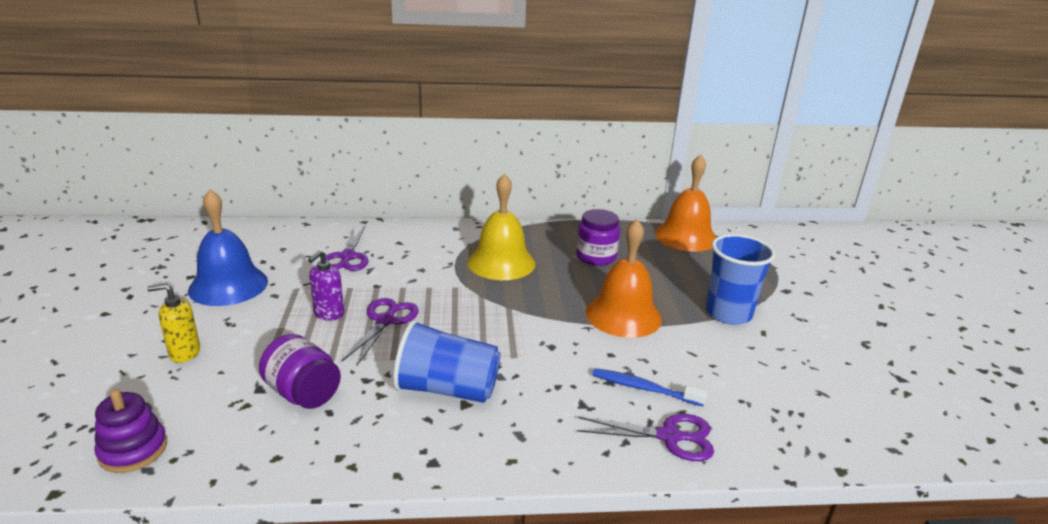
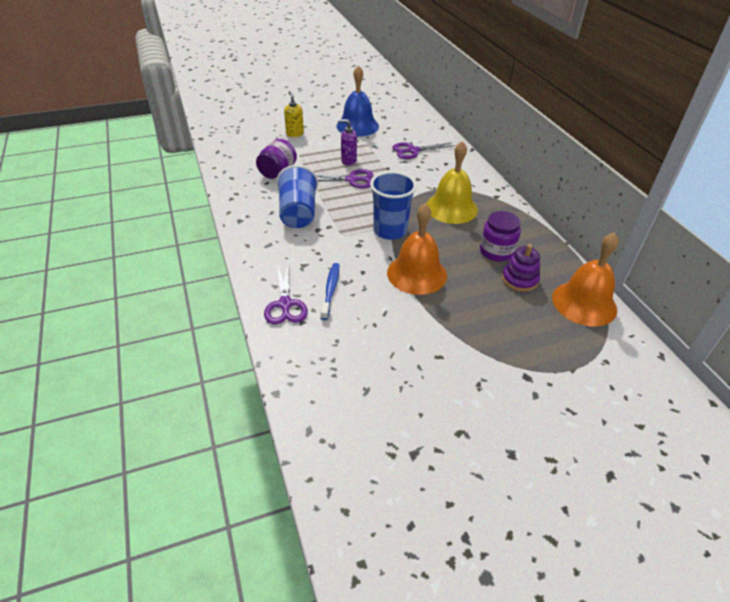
camera: 75 degrees right, 15 degrees up
(133, 450) = (227, 145): purple stacking toy -> purple stacking toy (519, 279)
(728, 313) = (456, 334): blue cup -> blue cup (390, 231)

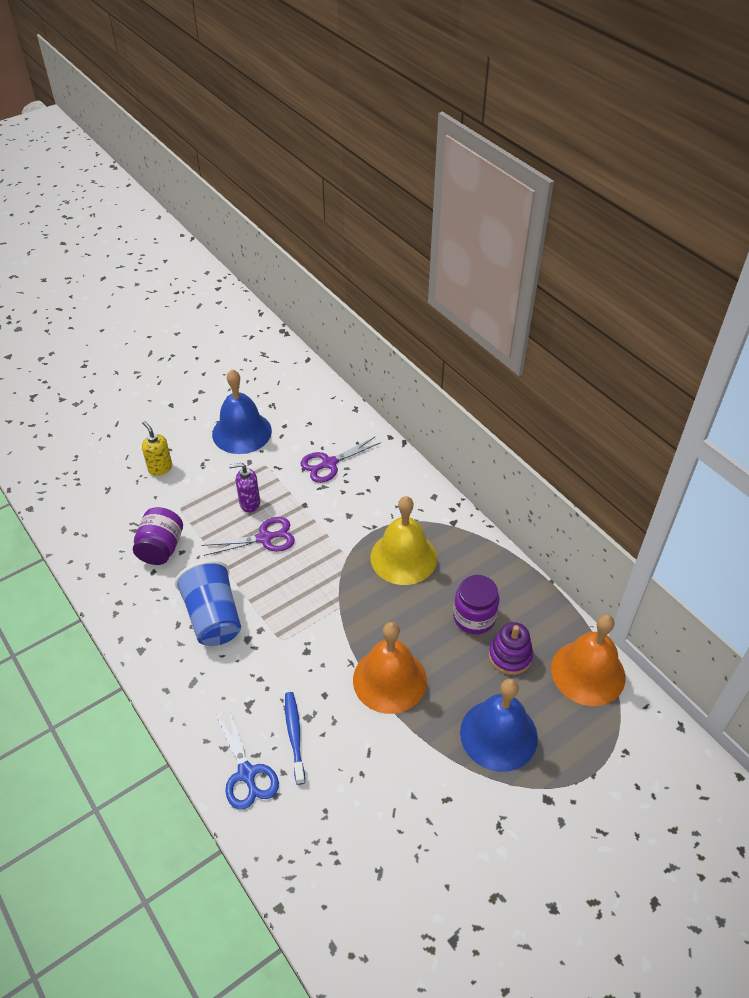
camera: 15 degrees left, 5 degrees up
(285, 304) = (247, 774): purple scissors -> blue scissors
(390, 231) = (338, 617): blue cup -> none
(496, 325) = (498, 734): none -> blue bell

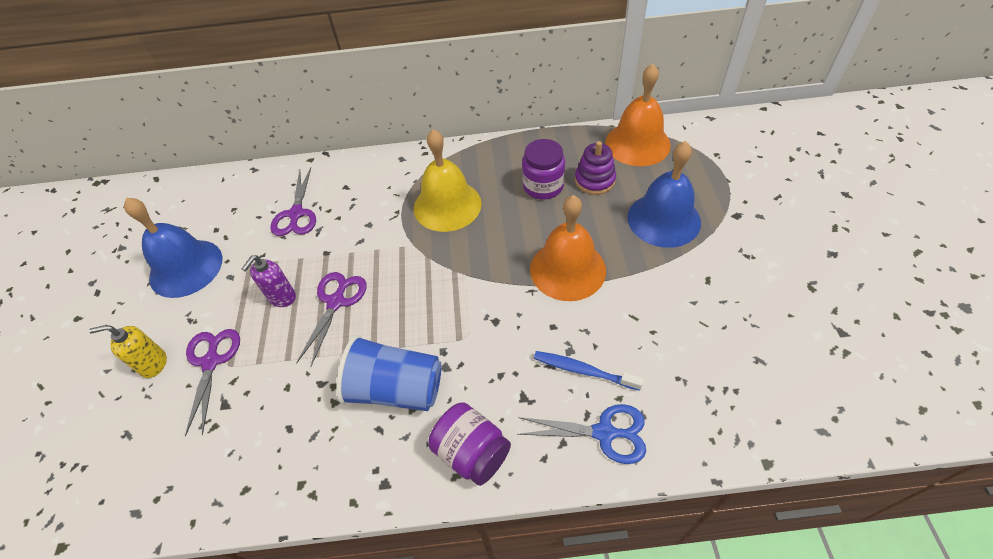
camera: 55 degrees left, 5 degrees up
(161, 548) = (264, 407): purple jar -> purple jar (472, 452)
(178, 497) = (211, 362): none -> purple scissors

